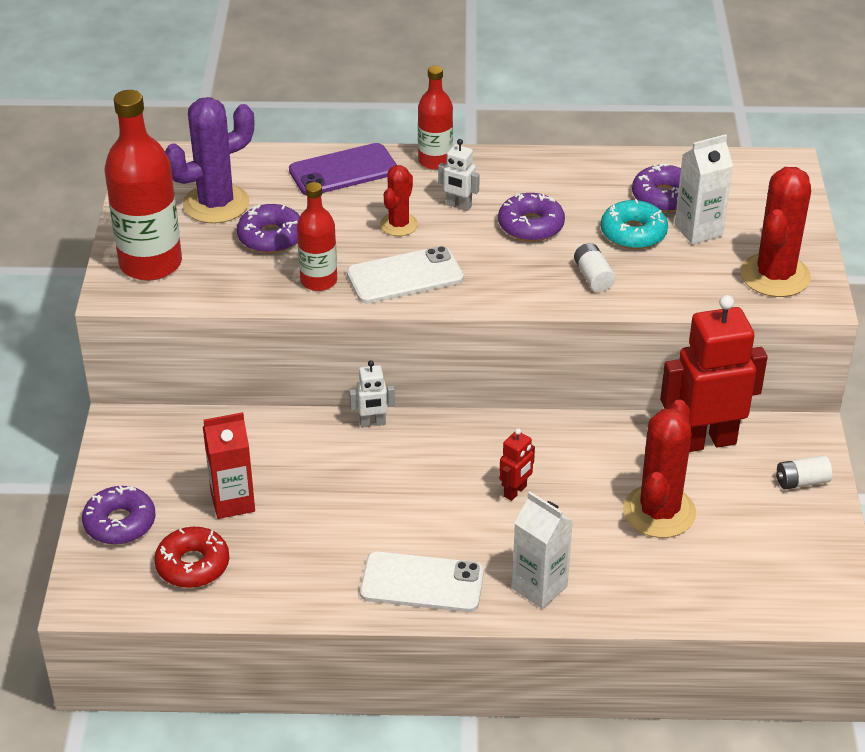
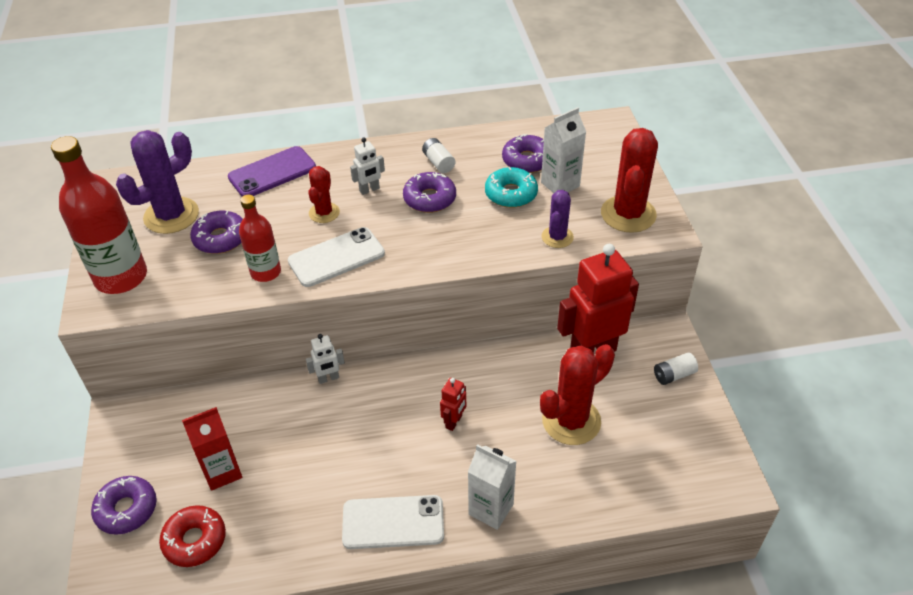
camera: 10 degrees left, 5 degrees up
(435, 161) = (344, 154): red bottle -> none
(459, 206) = (369, 190): white robot -> white robot turned 45 degrees counterclockwise
(593, 277) = (488, 236): white battery -> white battery (438, 163)
(659, 512) = (571, 421): red cactus -> red cactus turned 45 degrees clockwise
(678, 290) = (557, 237): none -> purple cactus

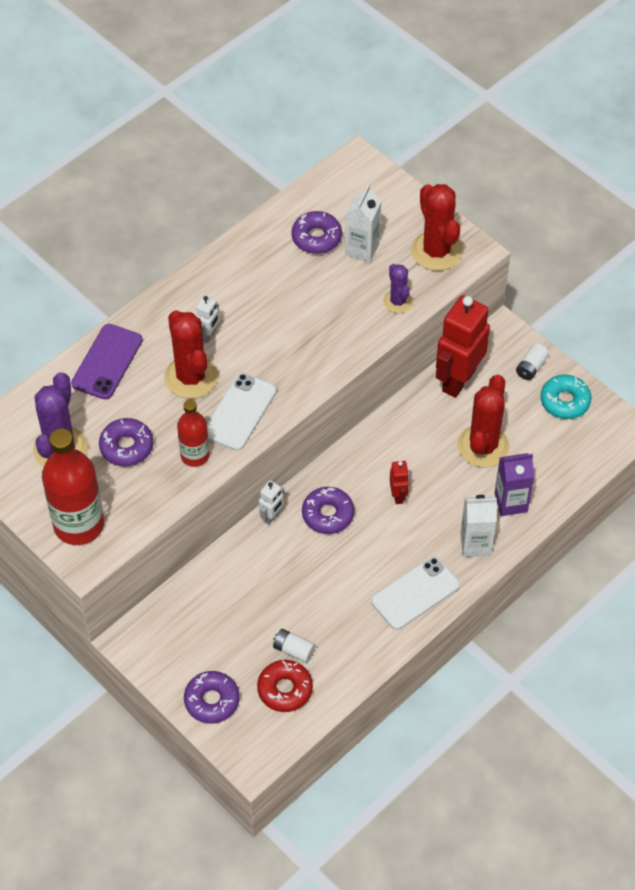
camera: 35 degrees left, 10 degrees up
(222, 472) = (257, 633): red carton -> none
(324, 213) = (191, 377): red cactus -> red cactus, size x1.76
(429, 199) = (267, 318): purple donut -> purple donut (328, 514)
(438, 163) = (243, 278): white battery -> white battery (293, 650)
(511, 194) = (329, 279): turquoise donut -> turquoise donut (565, 401)
(558, 489) = (511, 502): none -> purple carton

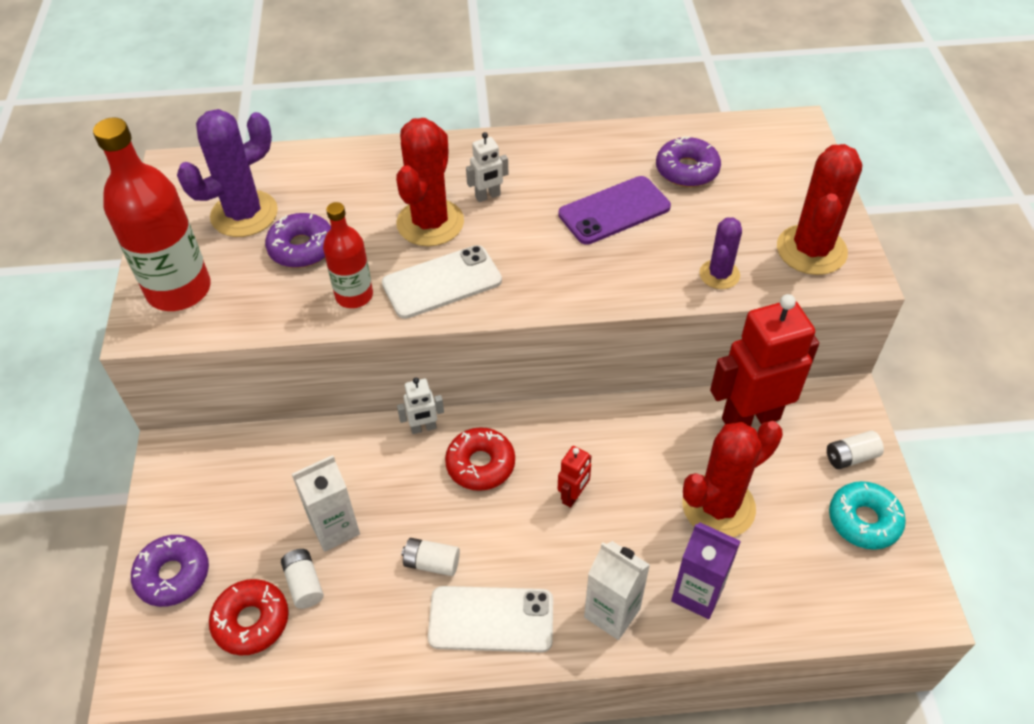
camera: 40 degrees right, 5 degrees down
(107, 362) = (370, 166): purple phone -> purple phone (614, 211)
(328, 514) = (480, 464): purple donut -> red donut
(354, 588) = (431, 563): none -> white battery
(362, 249) = (727, 205): white carton -> white carton (334, 528)

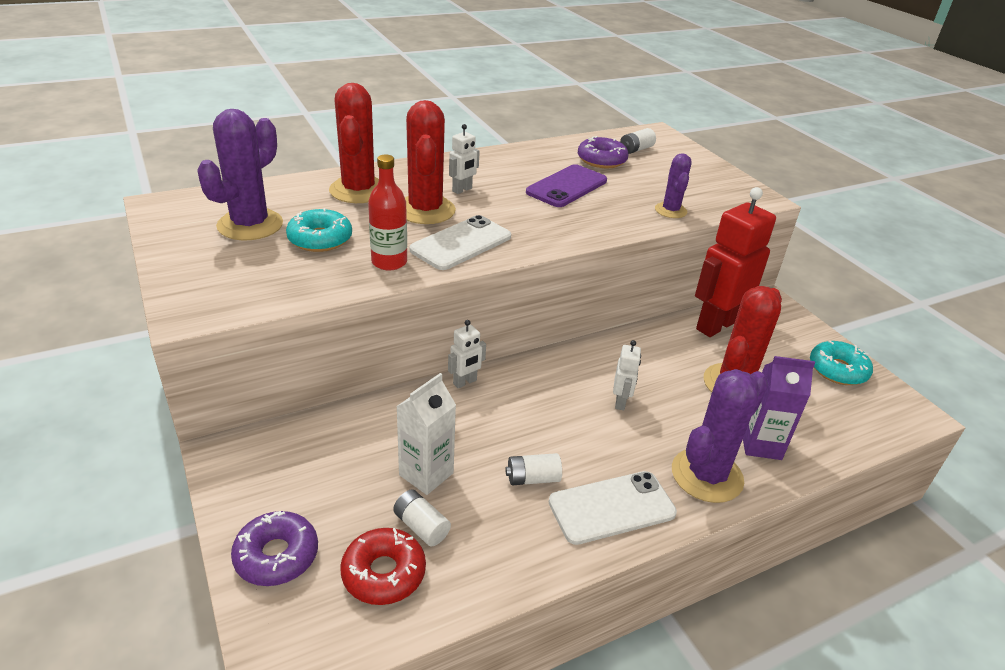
camera: 25 degrees left, 15 degrees down
(179, 290) = (213, 282): red bottle -> none
(302, 248) = (320, 239): purple donut -> turquoise donut
(480, 464) = (530, 397): red donut -> none
(573, 496) = (620, 402): red robot -> white robot
(612, 613) = (707, 475): white carton -> purple cactus
(811, 250) = (721, 190): red cactus -> red cactus (358, 190)
(851, 457) = (800, 334): white battery -> white battery (636, 149)

